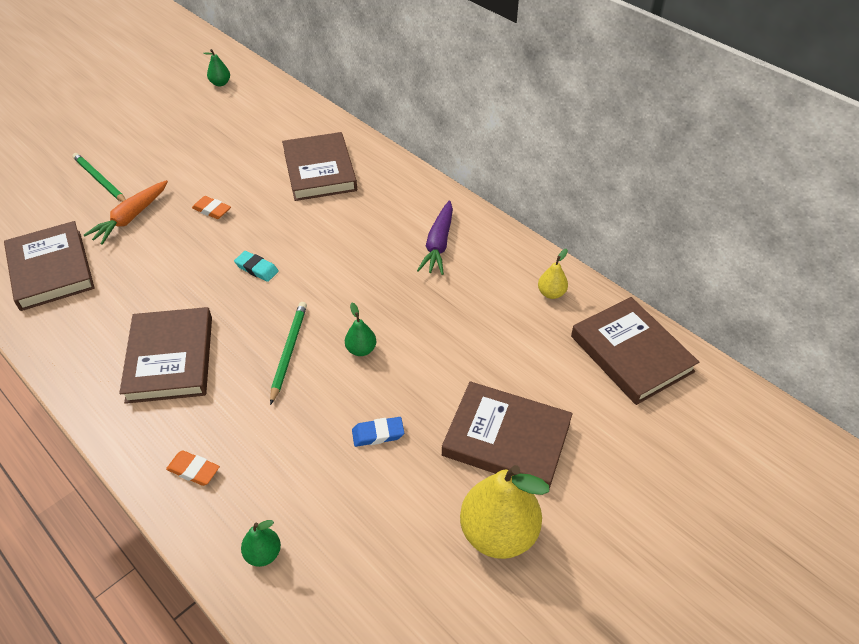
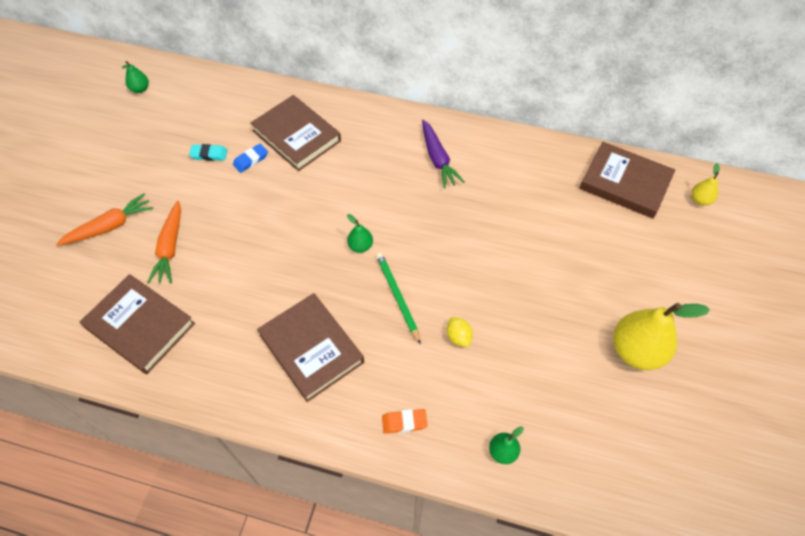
camera: 30 degrees left, 10 degrees up
(100, 180) = (110, 226): green pencil -> orange carrot
(212, 210) = (236, 209): orange eraser -> none
(257, 269) = (316, 242): turquoise eraser -> turquoise eraser (209, 154)
(315, 418) = (458, 337): none -> yellow lemon
(361, 349) = (448, 269): green pear -> green pear (360, 246)
(378, 434) = (510, 325): blue eraser -> blue eraser (251, 160)
(506, 439) = (594, 284): brown book -> none
(551, 293) = (543, 162): yellow pear -> yellow pear (700, 200)

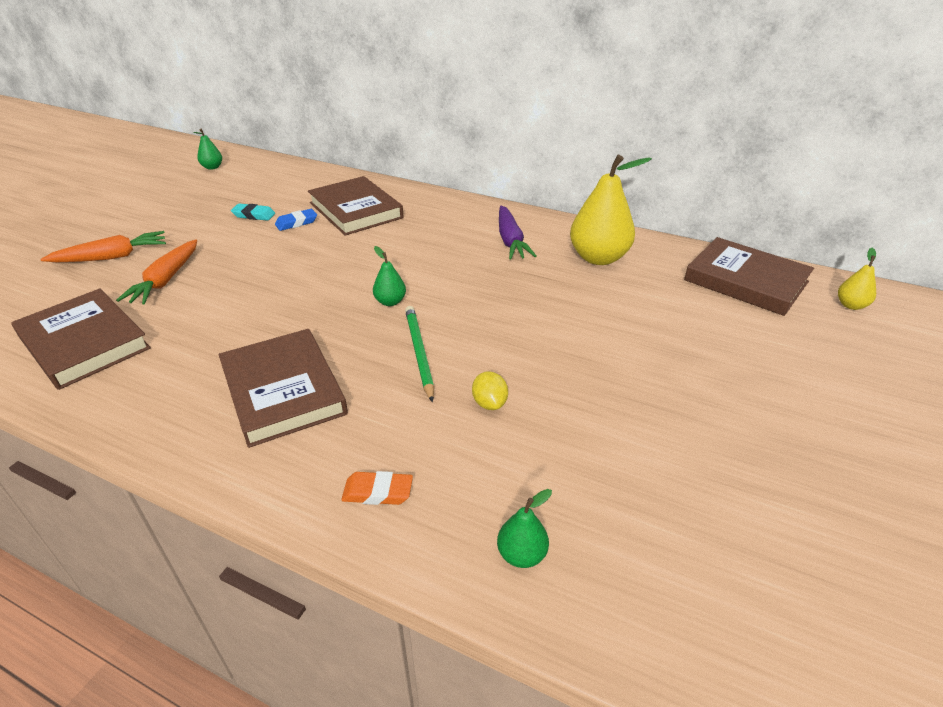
camera: 10 degrees right, 20 degrees down
(636, 350) = (757, 452): yellow pear -> yellow pear (598, 258)

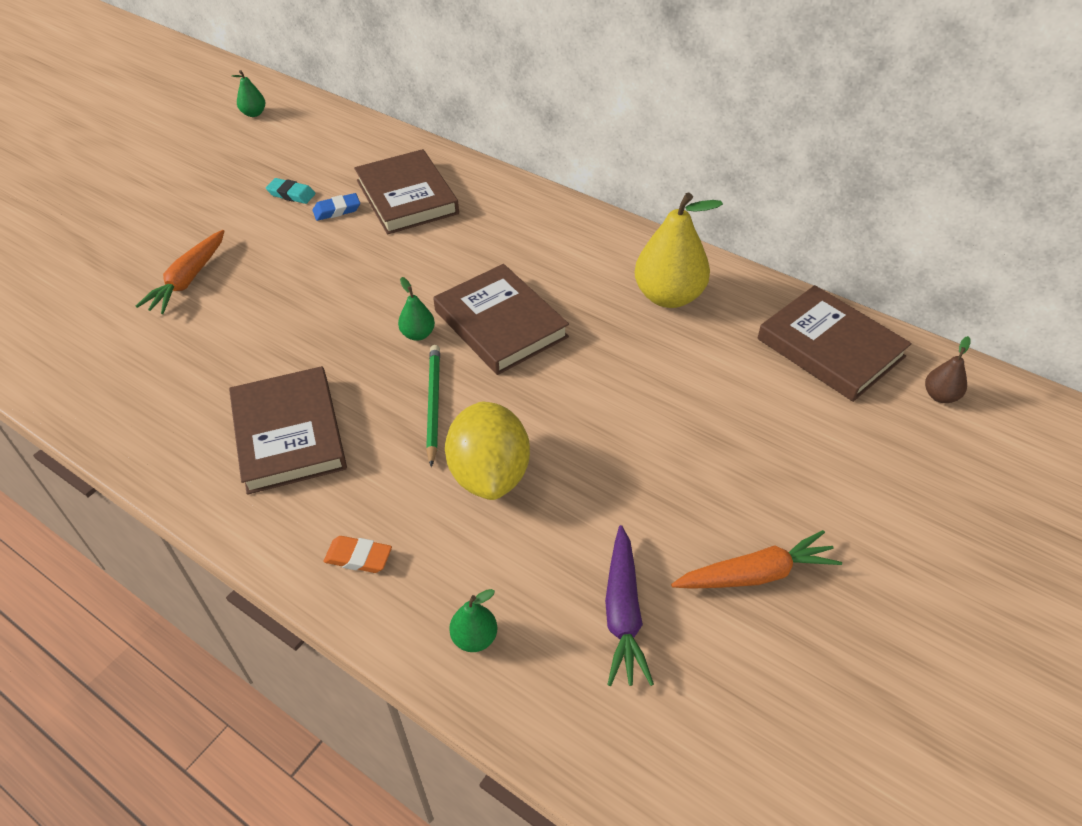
camera: 10 degrees right, 10 degrees up
(84, 343) = (103, 353): brown book -> brown book (500, 324)
(111, 257) = (135, 242): orange carrot -> orange carrot (755, 574)
(489, 403) = (489, 474): yellow lemon -> yellow lemon, size x2.26
(510, 240) = (574, 260): purple carrot -> purple carrot (623, 613)
(851, 305) = (940, 396): yellow pear -> brown pear

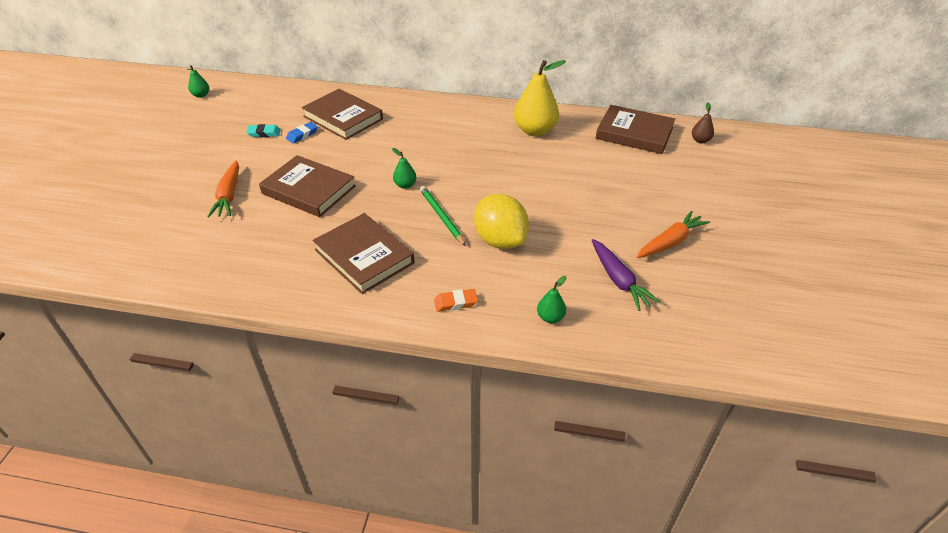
camera: 25 degrees left, 5 degrees down
(500, 324) = (451, 167): brown book -> brown book (308, 190)

